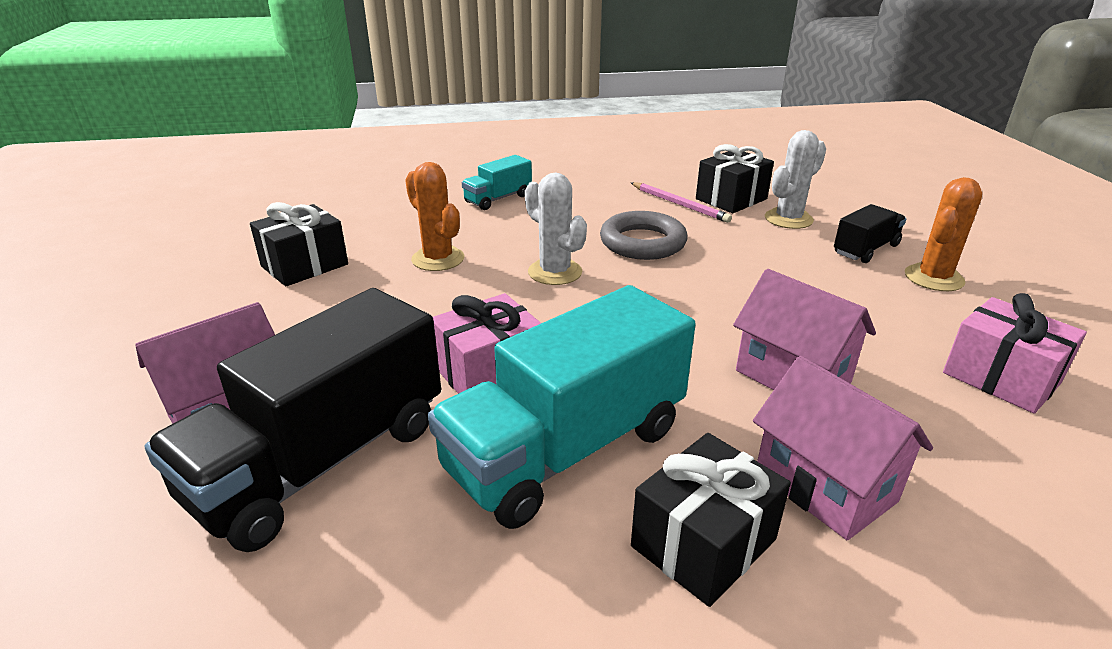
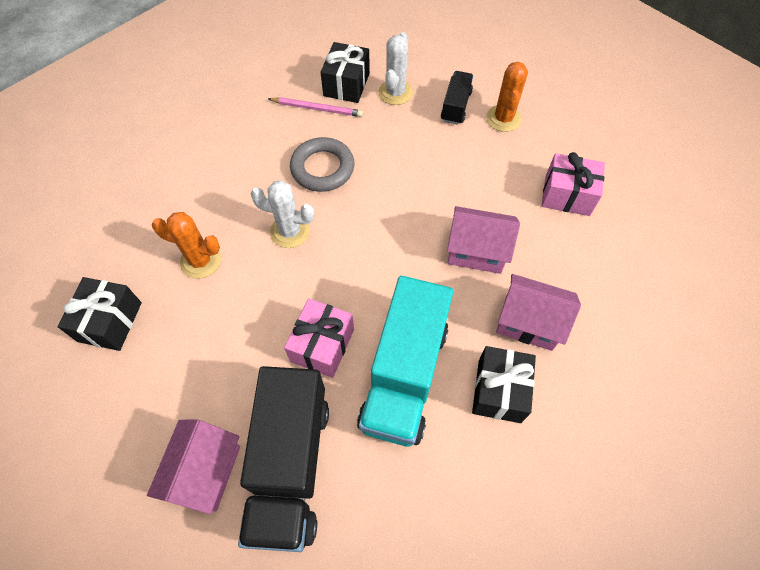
camera: 35 degrees left, 30 degrees up
(498, 199) = (183, 166): turquoise truck -> none

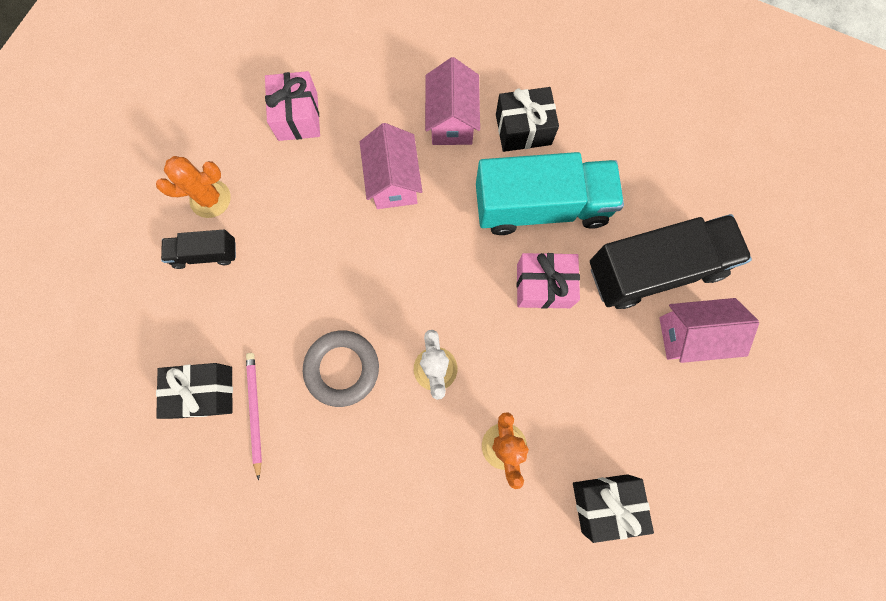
camera: 110 degrees left, 15 degrees up
(395, 92) = (202, 328): white cactus -> none

